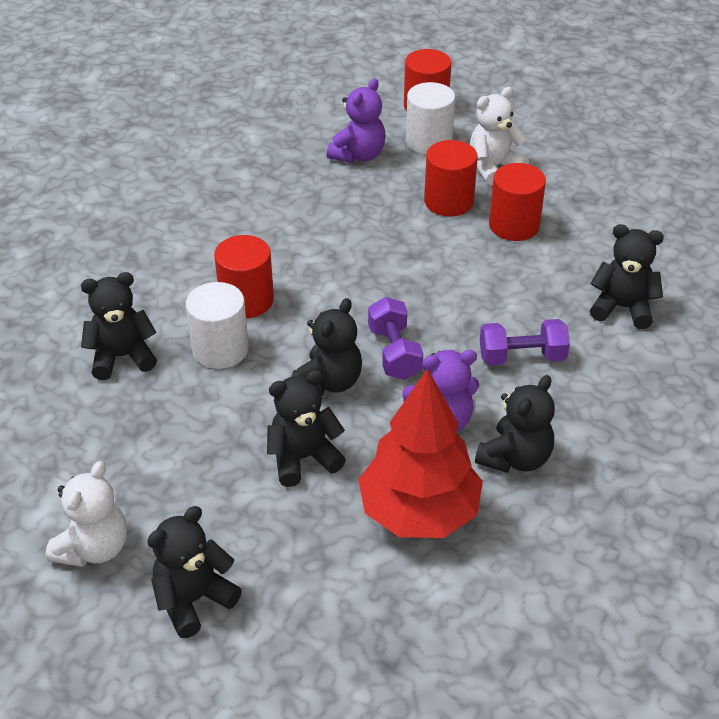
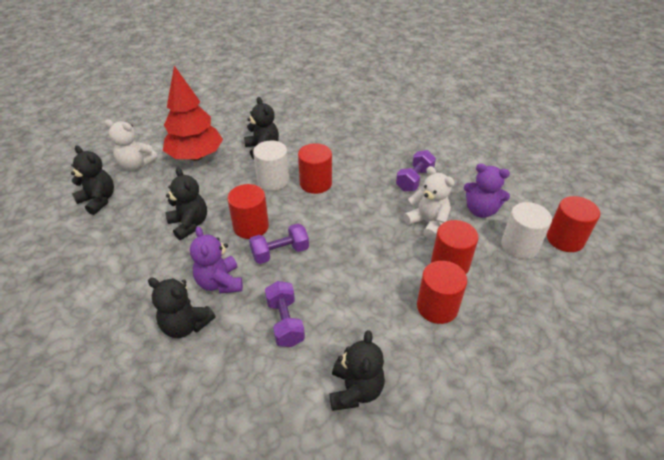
camera: 80 degrees right, 0 degrees up
(274, 199) = (414, 180): none -> purple dumbbell
(329, 382) = (251, 226): black teddy bear -> red cylinder
(419, 512) = (143, 279): red tree -> red tree (196, 156)
(493, 167) = (507, 288): white teddy bear -> white teddy bear (427, 223)

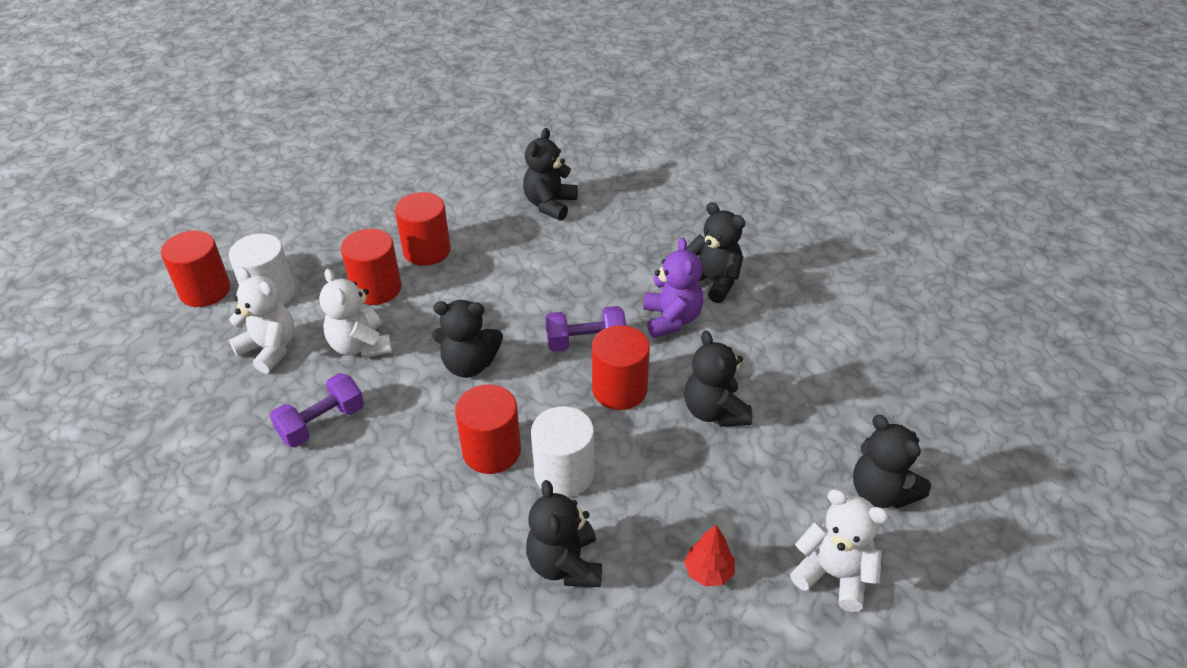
camera: 165 degrees left, 0 degrees up
(196, 156) = (708, 572): red tree -> red tree, size x0.41
(285, 322) = (600, 265): purple dumbbell -> none
(351, 224) = (469, 365): none -> black teddy bear
(481, 210) = (270, 349): purple teddy bear -> white teddy bear

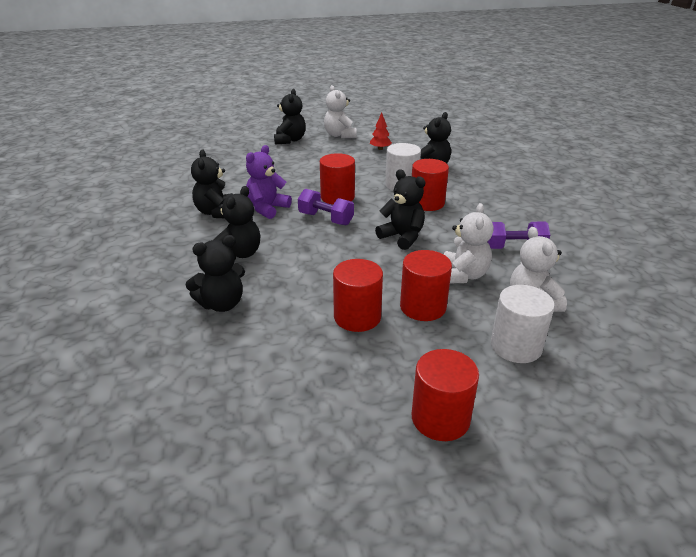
camera: 140 degrees left, 10 degrees down
(205, 290) = (580, 380): red cylinder -> red cylinder (440, 418)
(714, 411) = (308, 175): black teddy bear -> black teddy bear (239, 254)

